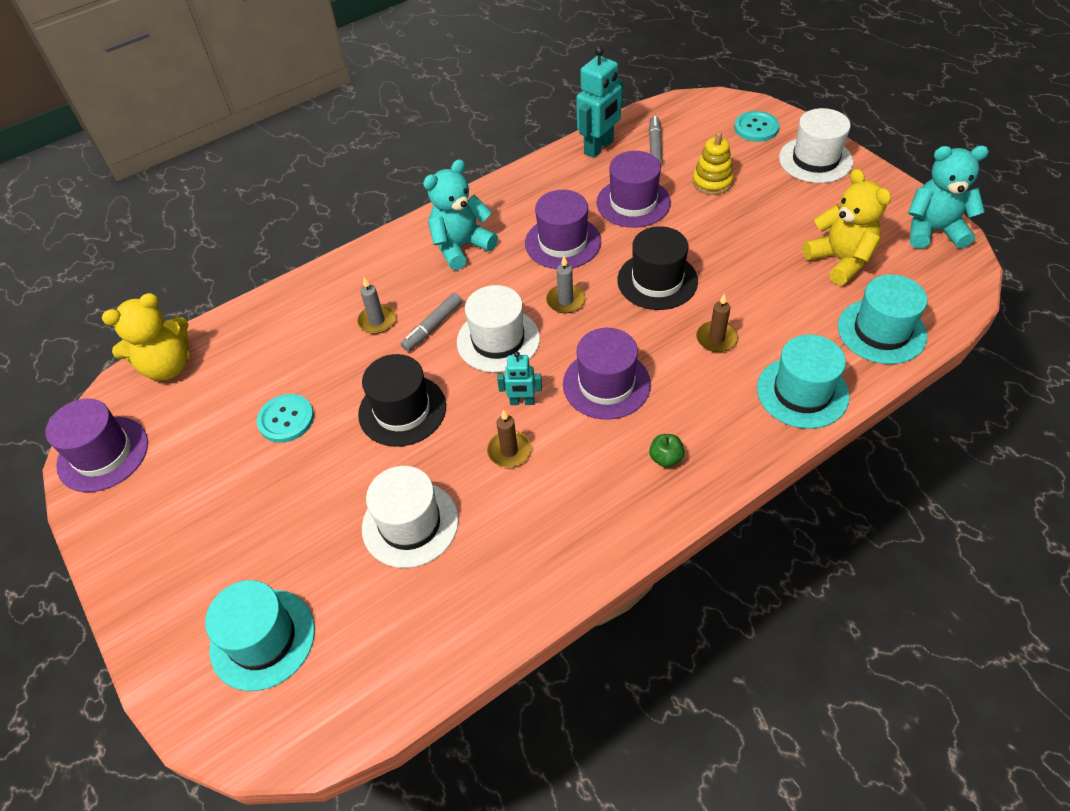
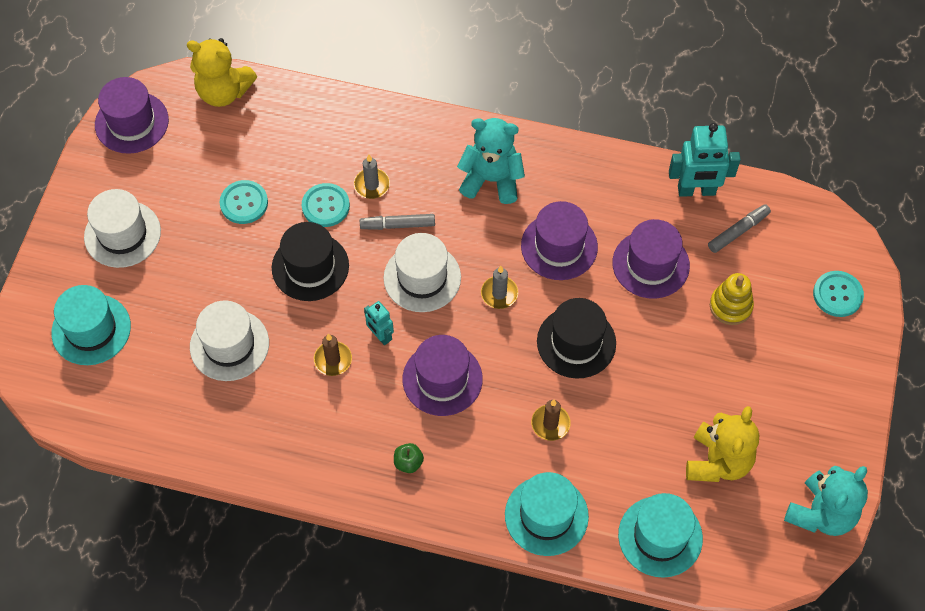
camera: 45 degrees right, 10 degrees up
(359, 363) = (325, 206): none -> turquoise button
(815, 160) = (835, 368): white hat -> white hat (122, 234)
(933, 231) = (821, 513): turquoise teddy bear -> turquoise teddy bear turned 75 degrees clockwise

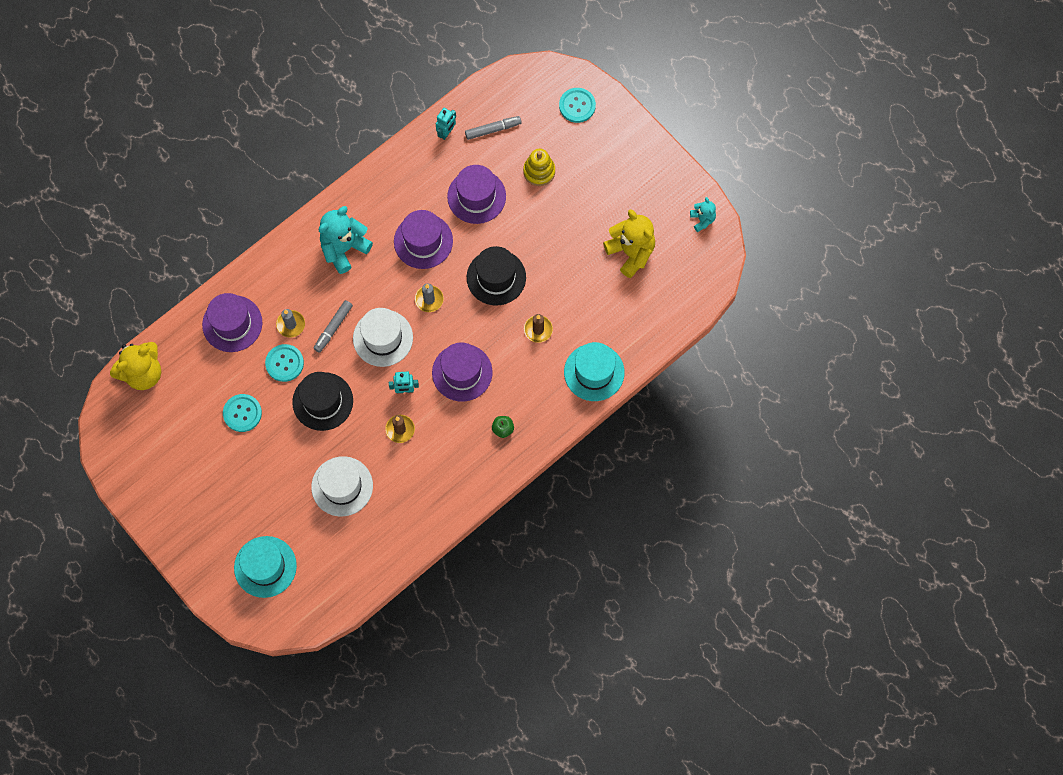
camera: 55 degrees left, 10 degrees up
(122, 234) = (206, 505): white hat -> none
(131, 122) = (120, 448): purple hat -> purple hat (232, 323)
(660, 536) = (652, 318): turquoise hat -> none
(696, 191) = (446, 132): turquoise robot -> turquoise robot, size x0.55
(738, 231) = (493, 129): grey marker -> grey marker turned 75 degrees clockwise
(821, 513) = (702, 220): turquoise teddy bear -> turquoise teddy bear, size x0.53

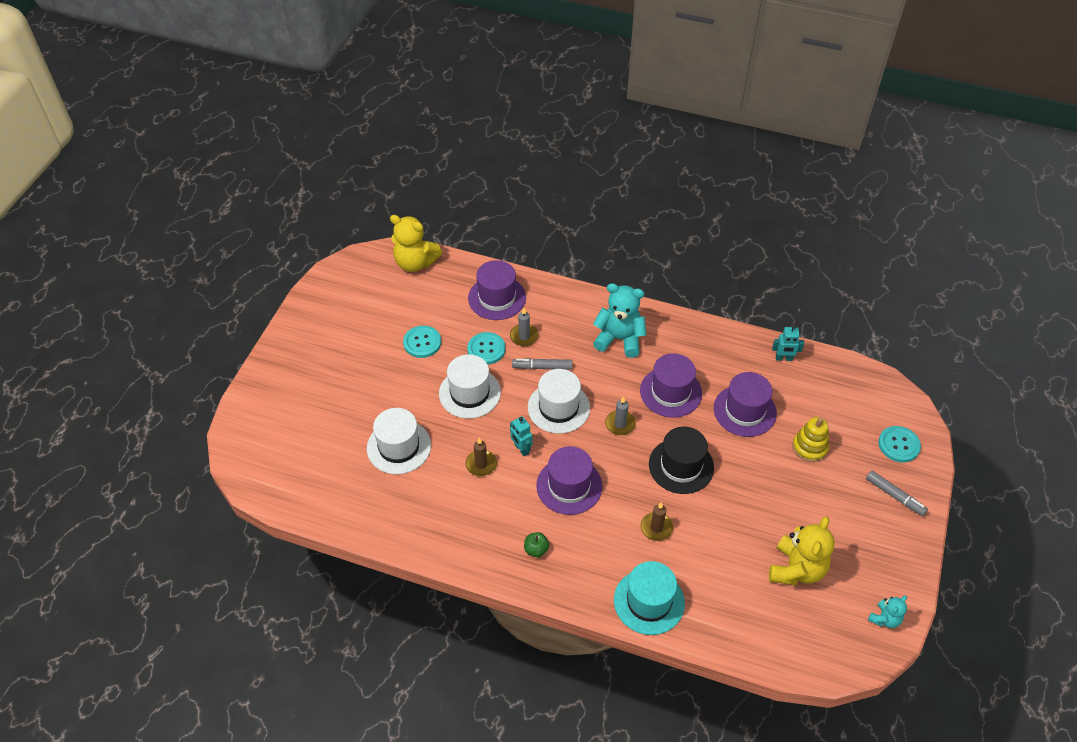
camera: 60 degrees right, 20 degrees down
(265, 566) = (290, 427): turquoise hat -> none
(322, 401) = (469, 393): black hat -> white hat
(493, 129) = (817, 391): grey marker -> grey marker (895, 496)

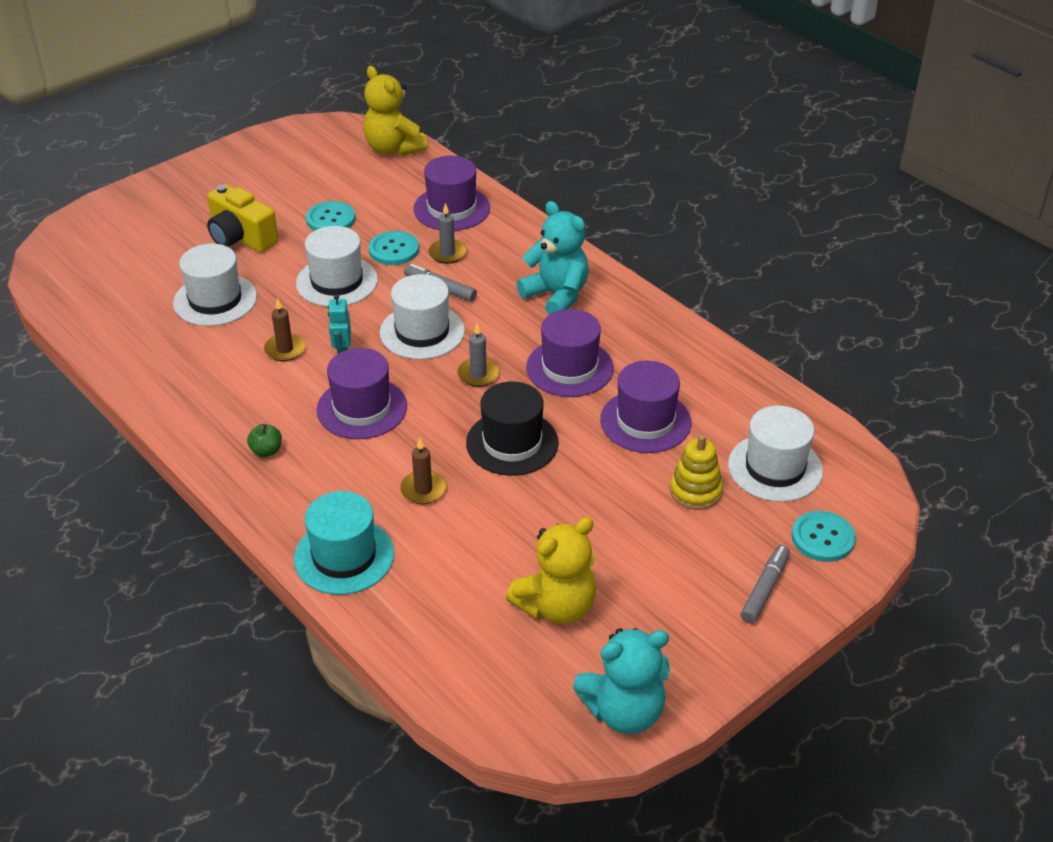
camera: 30 degrees right, 10 degrees down
(372, 386) = (241, 238): none -> yellow camera
(783, 358) = (748, 389): turquoise robot -> none
(839, 408) = (775, 468): none -> white hat
(884, 619) = (624, 711): turquoise teddy bear -> turquoise teddy bear, size x1.90
(895, 496) = (764, 589): grey marker -> grey marker turned 135 degrees counterclockwise

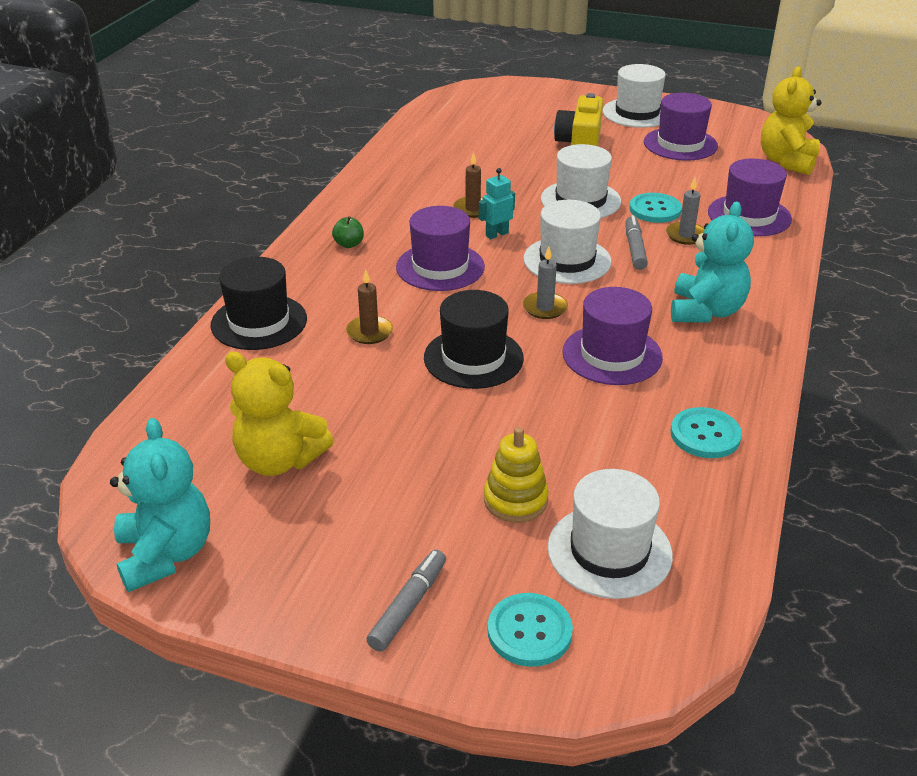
camera: 60 degrees right, 5 degrees down
(215, 300) = (495, 162): white hat -> white hat (637, 113)
(330, 219) = (653, 170): turquoise button -> turquoise button (705, 435)
(344, 556) = (259, 322): turquoise hat -> black hat
(624, 711) = (166, 554): turquoise teddy bear -> turquoise teddy bear turned 150 degrees counterclockwise
(645, 421) = (586, 429): purple hat -> purple hat (680, 144)
(764, 589) = (408, 606): grey marker -> grey marker turned 60 degrees counterclockwise

